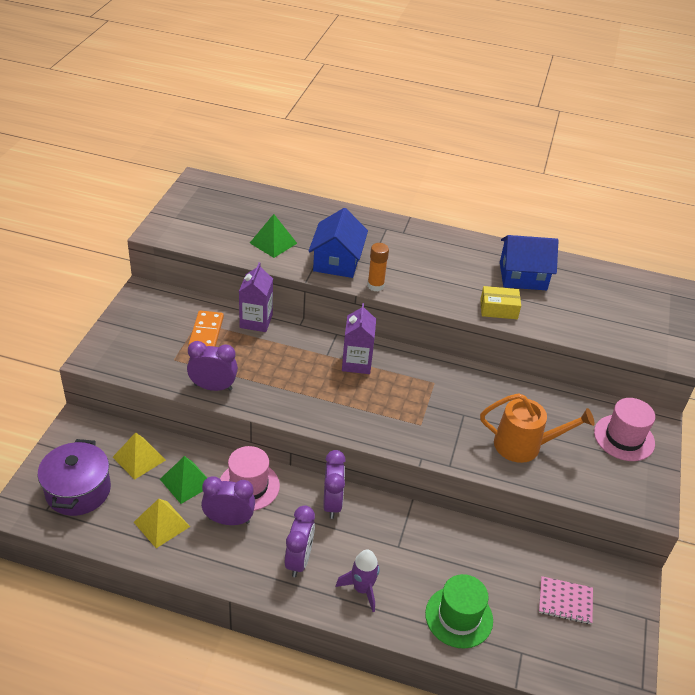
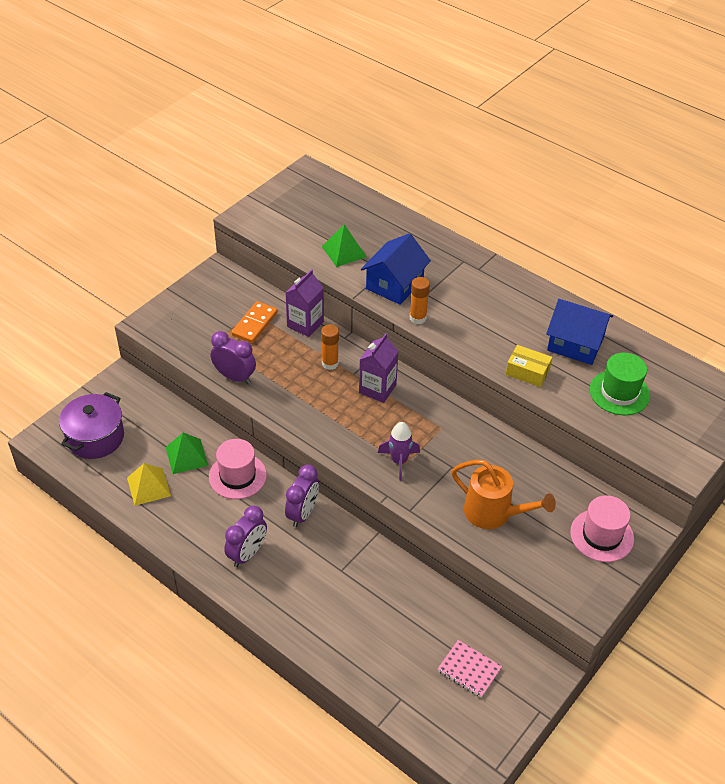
camera: 25 degrees right, 5 degrees up
(139, 458) = (157, 424): yellow pyramid -> none
(229, 520) = (206, 500): purple clock -> none
(299, 351) = (330, 363): none -> orange glue stick
(362, 589) = (288, 596): purple rocket -> purple rocket (399, 461)
(459, 617) = (361, 649): green hat -> green hat (619, 392)

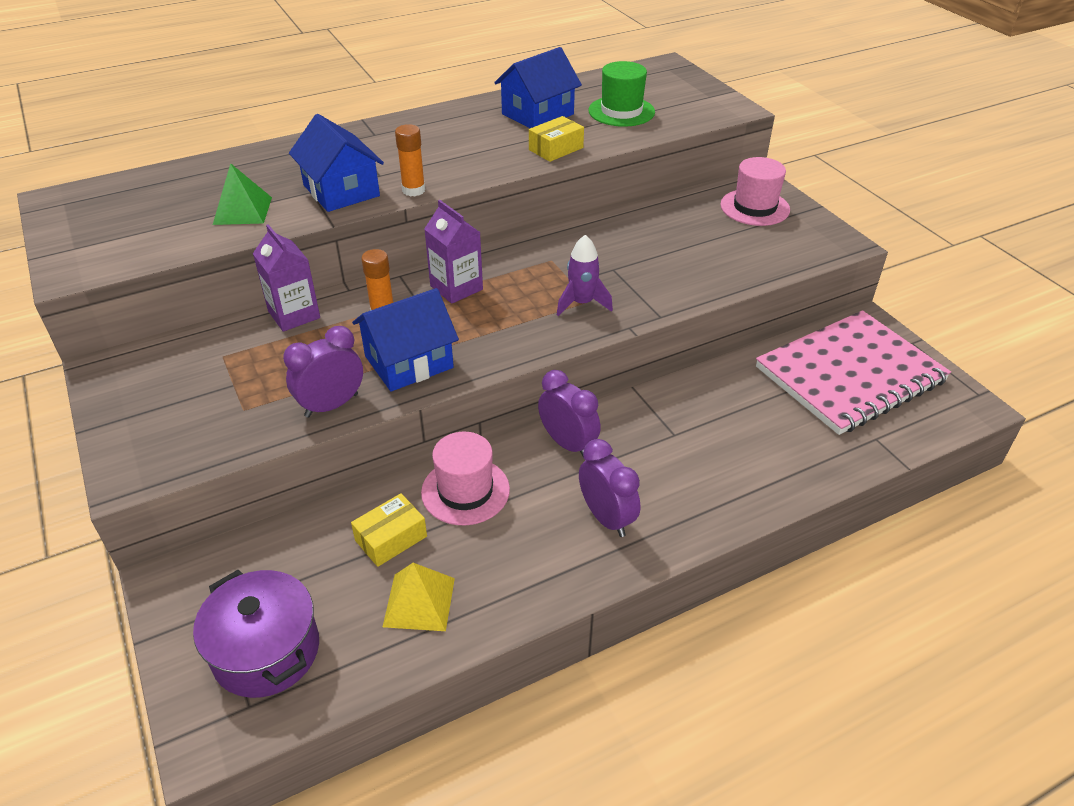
camera: 65 degrees left, 5 degrees down
(186, 456) = (391, 538): green pyramid -> yellow box
(254, 324) = (248, 359): orange domino -> none
(290, 395) = (409, 362): none -> blue house
(469, 669) = (849, 374): pink notebook -> pink notebook, size x2.48
(494, 513) = (694, 261): orange watering can -> none

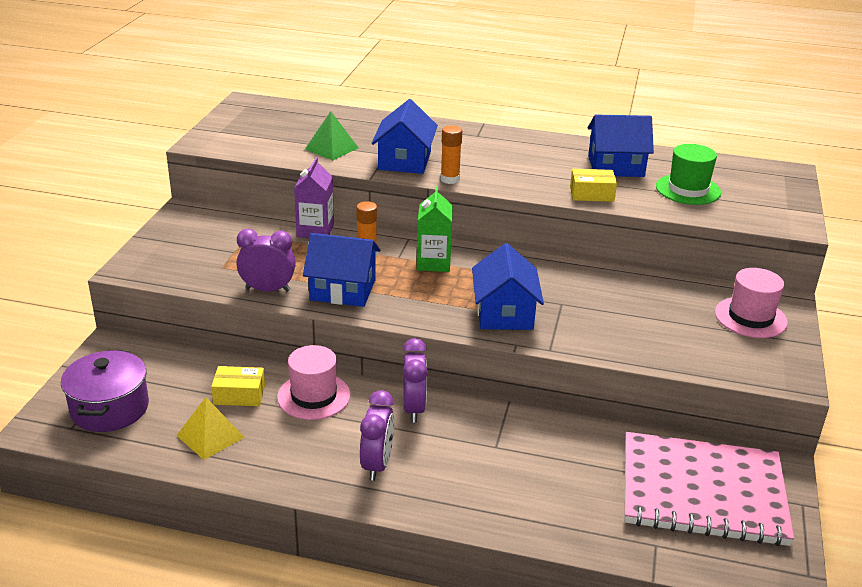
camera: 40 degrees right, 10 degrees down
(456, 288) = (433, 262): purple carton -> green carton
(582, 303) = (504, 313): purple rocket -> blue house

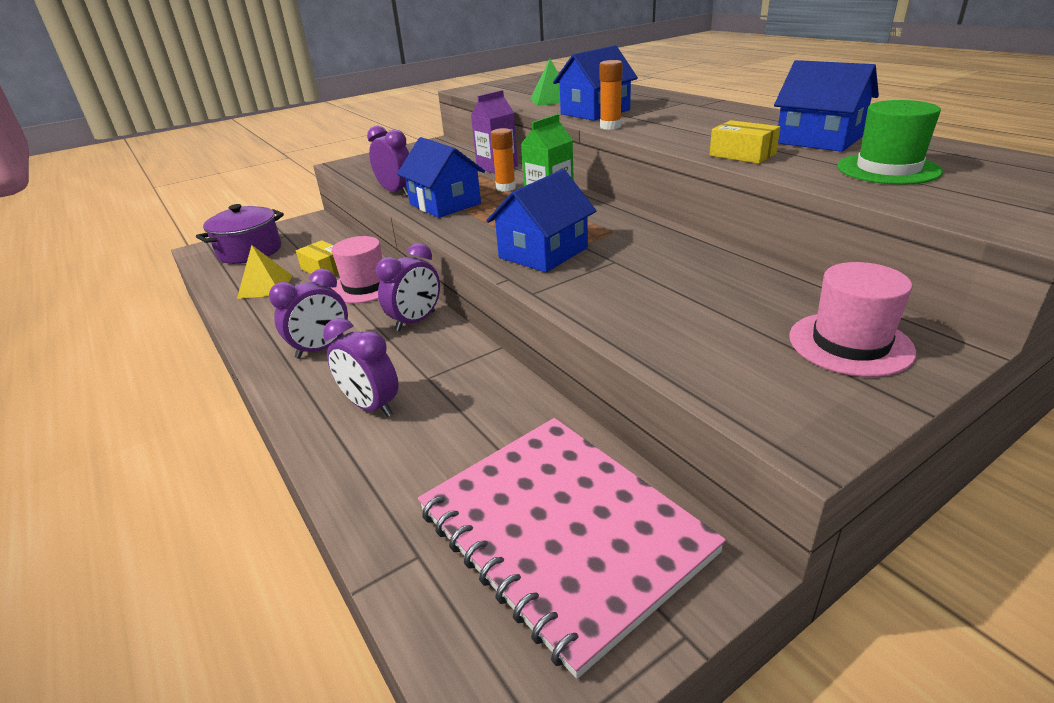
camera: 45 degrees right, 0 degrees up
(491, 485) = (371, 406): none -> purple clock

